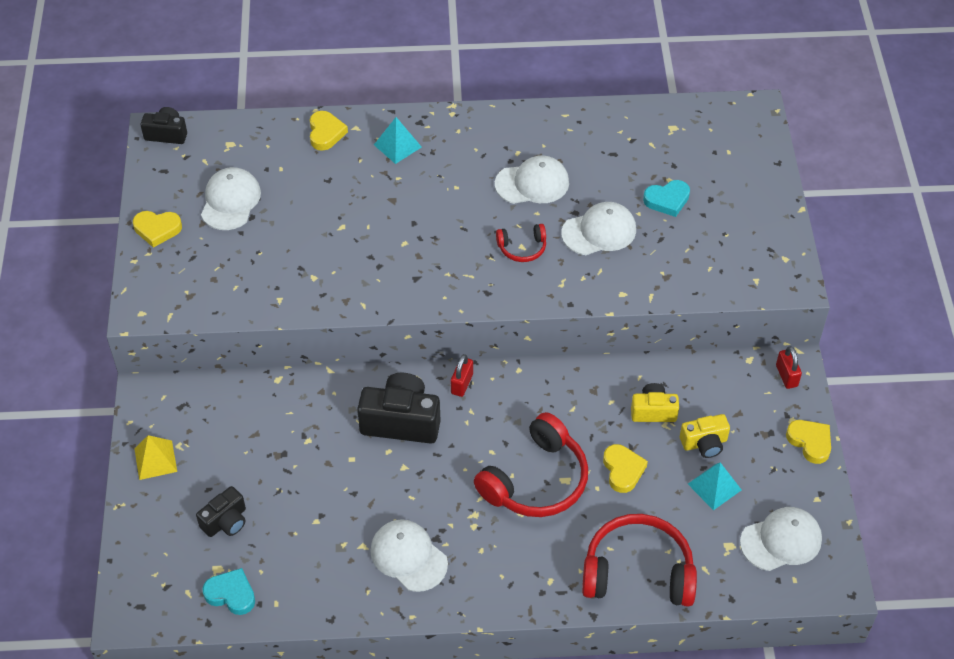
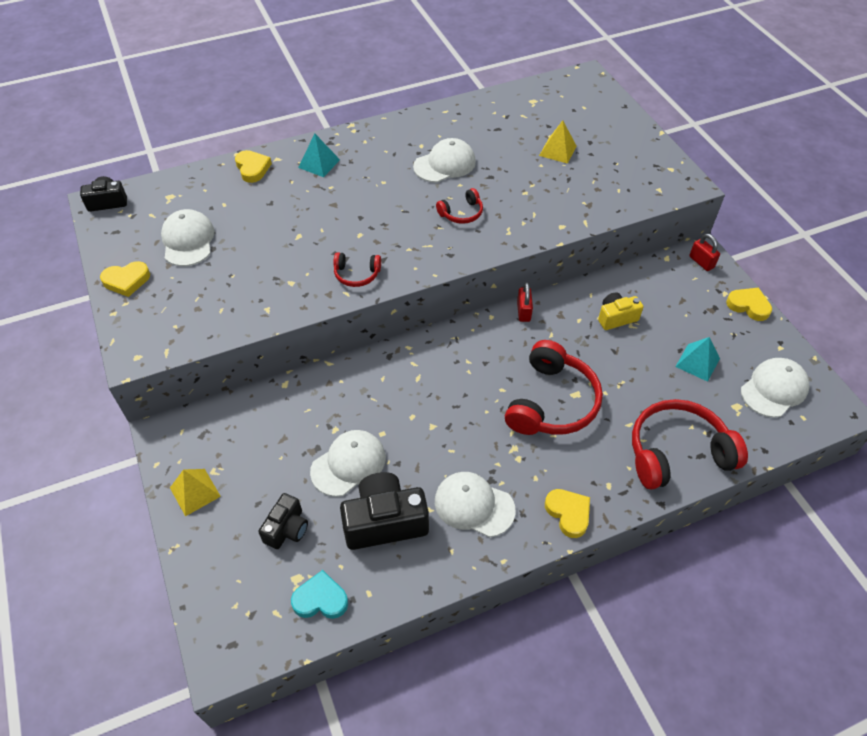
camera: 20 degrees left, 0 degrees up
(382, 287) = (356, 274): none -> red headphones
(401, 421) = (412, 387): black camera -> black camera (385, 521)
(462, 384) = (449, 341): red padlock -> red padlock (523, 311)
(599, 231) = (517, 185): white cap -> white cap (348, 464)
(623, 470) = (618, 371): yellow heart -> yellow heart (568, 513)
(667, 200) = (557, 150): turquoise heart -> yellow pyramid
(704, 443) = (670, 330): yellow camera -> none

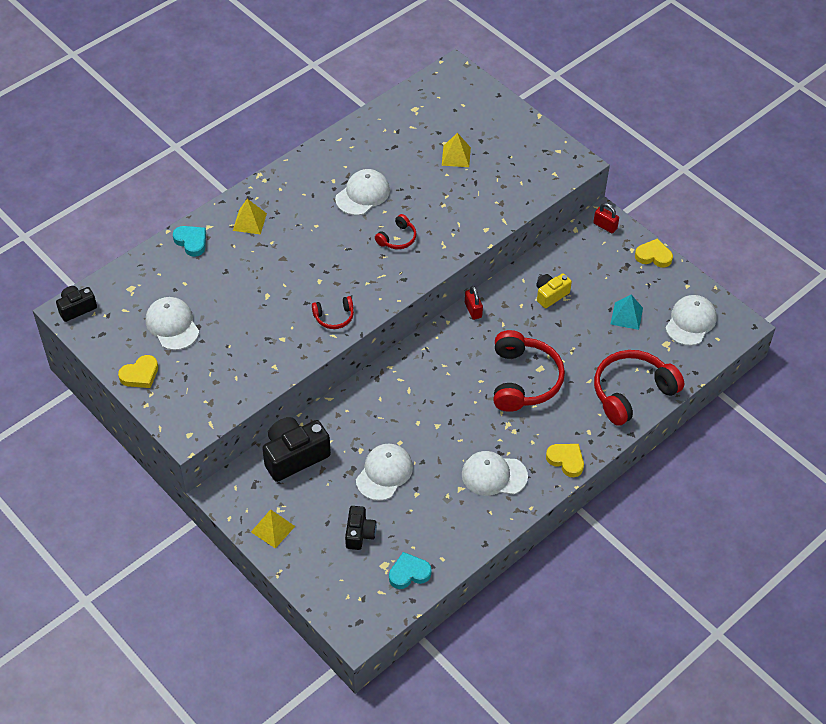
camera: 20 degrees left, 0 degrees up
(252, 168) = (191, 242): yellow heart -> turquoise heart
(319, 163) = (249, 221): turquoise pyramid -> yellow pyramid
(385, 521) = (432, 506): black camera -> black camera (294, 456)

